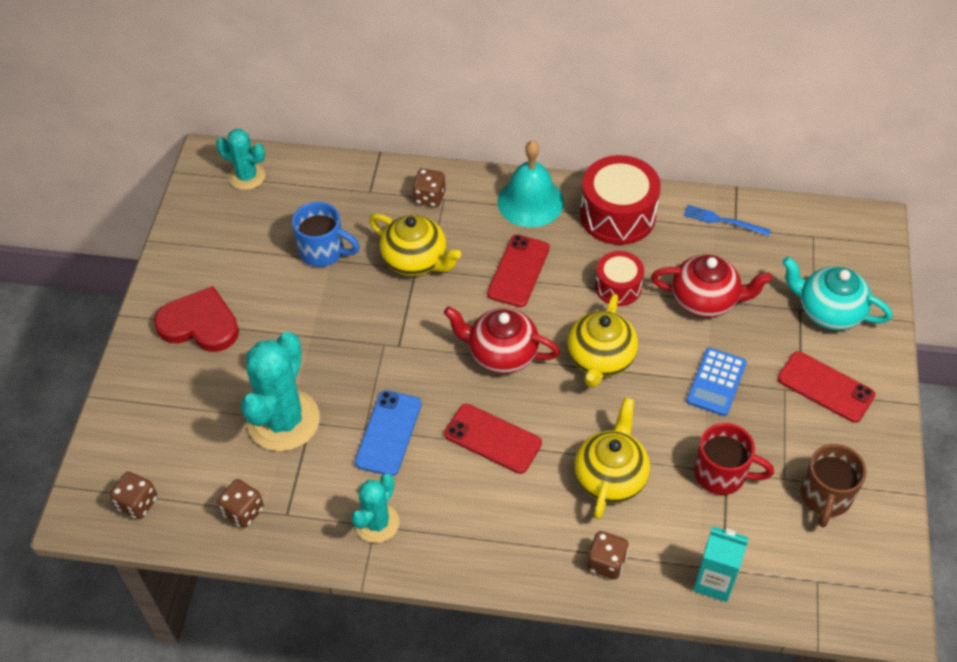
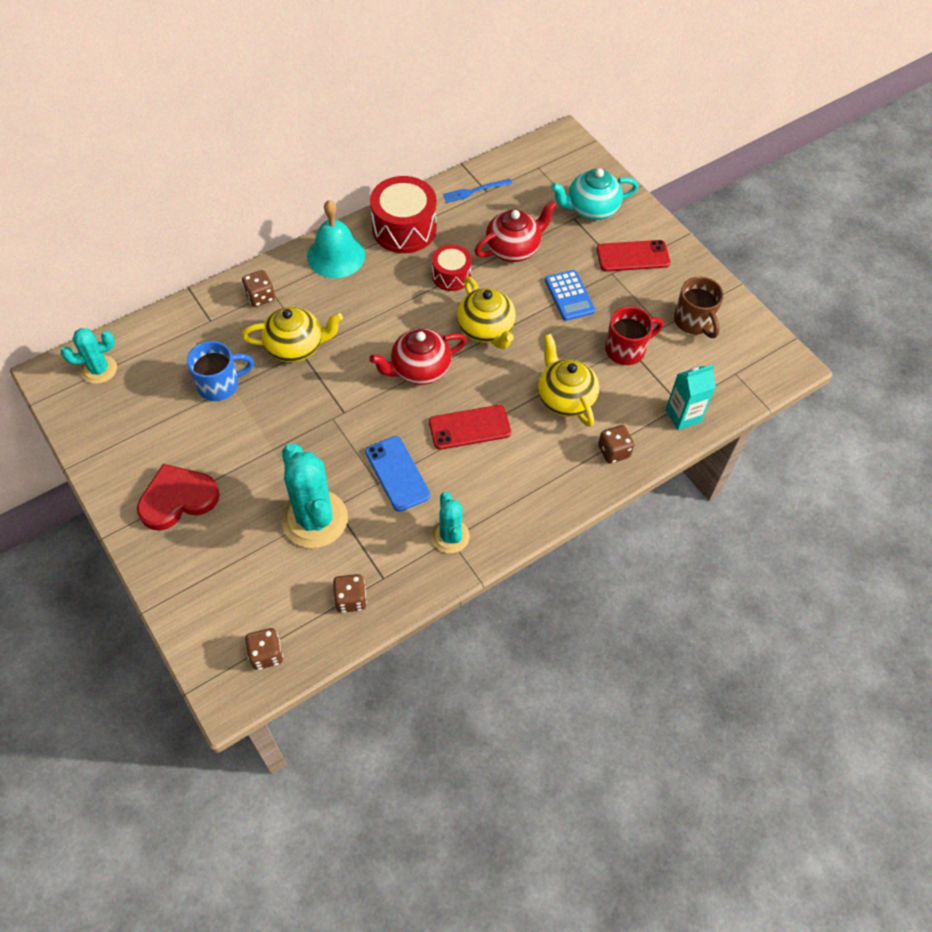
camera: 45 degrees left, 5 degrees up
(518, 271) = (375, 307): red phone -> none

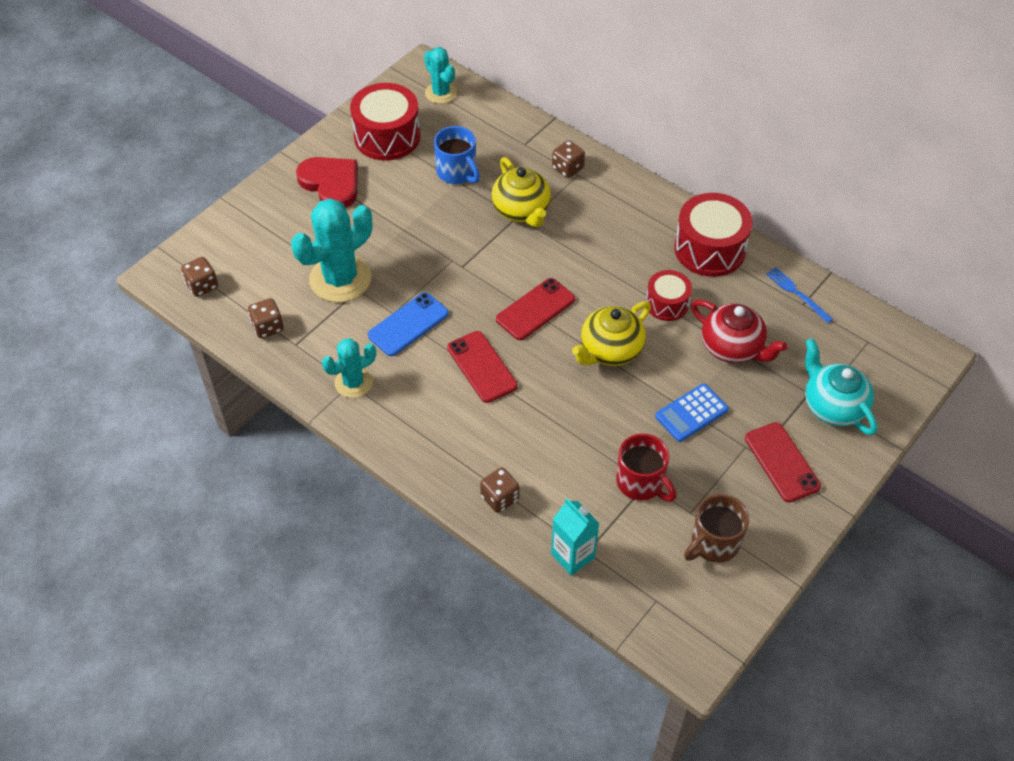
camera: 75 degrees right, 5 degrees down
(136, 432) = (387, 136): none -> red drum
(336, 255) = (645, 207): turquoise bell -> none
(419, 369) = (535, 309): red teapot -> red phone
(565, 398) = (551, 439): yellow teapot -> none

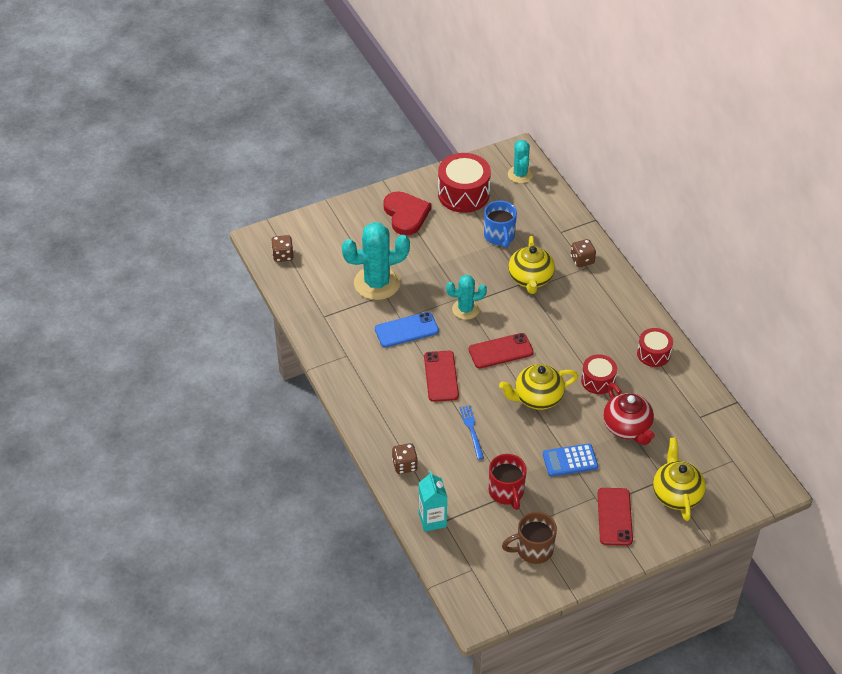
camera: 25 degrees right, 5 degrees down
(268, 327) = (311, 298): brown dice -> none
(353, 382) = (349, 355): turquoise cactus -> turquoise cactus (465, 309)
(709, 249) = (653, 354): red drum -> red drum, size x0.59
(797, 294) = (700, 408): blue fork -> blue fork (472, 430)
(833, 406) = (676, 494): turquoise teapot -> yellow teapot

